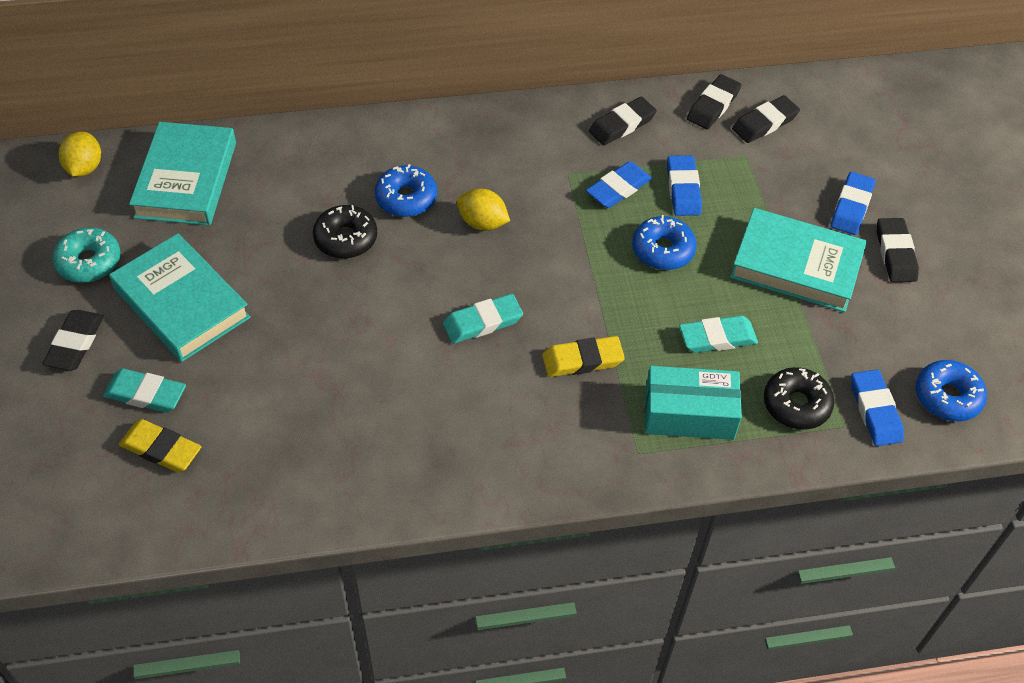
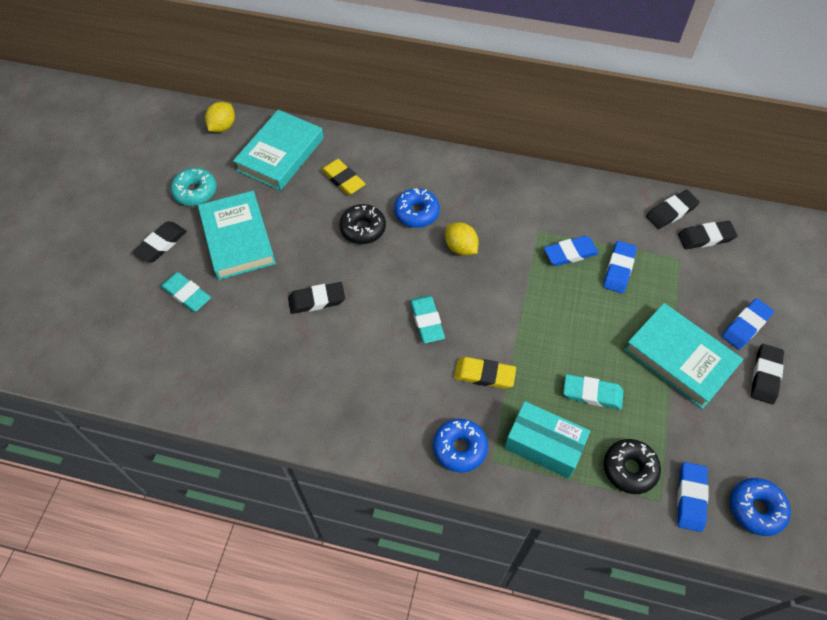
camera: 25 degrees right, 5 degrees up
(161, 449) = (178, 336): yellow eraser -> yellow eraser (343, 179)
(482, 322) = (427, 321): turquoise eraser -> turquoise eraser turned 75 degrees clockwise
(622, 125) = (595, 205): black eraser -> black eraser (317, 300)
(663, 250) = (582, 311): blue donut -> blue donut (459, 448)

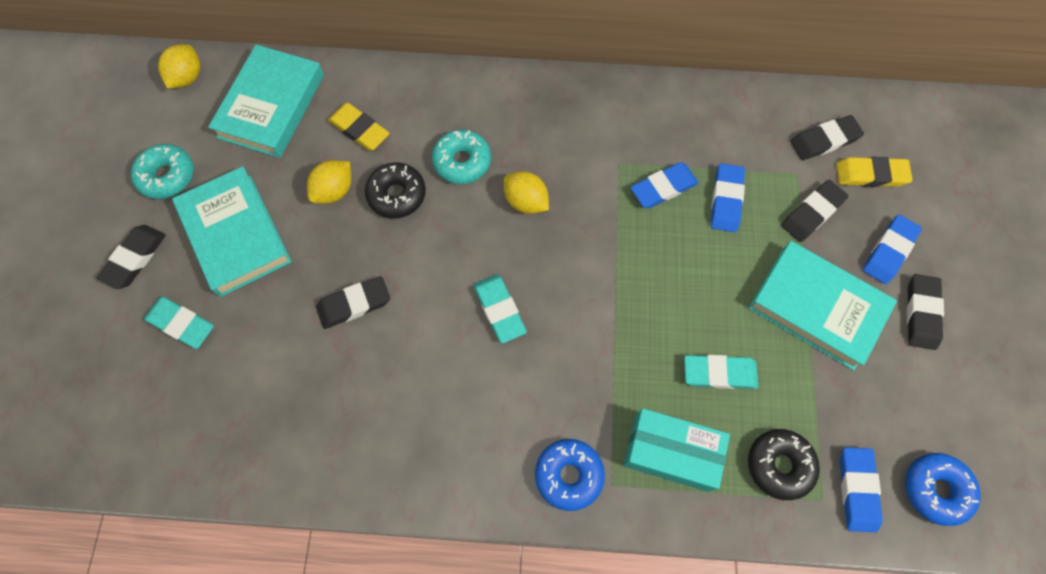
camera: 10 degrees left, 10 degrees up
(316, 219) = (334, 191): none -> yellow lemon
(416, 212) = (462, 162): blue donut -> turquoise donut
(484, 374) = (583, 371): yellow eraser -> yellow eraser (870, 174)
(671, 212) = (777, 112): black eraser -> black eraser (812, 213)

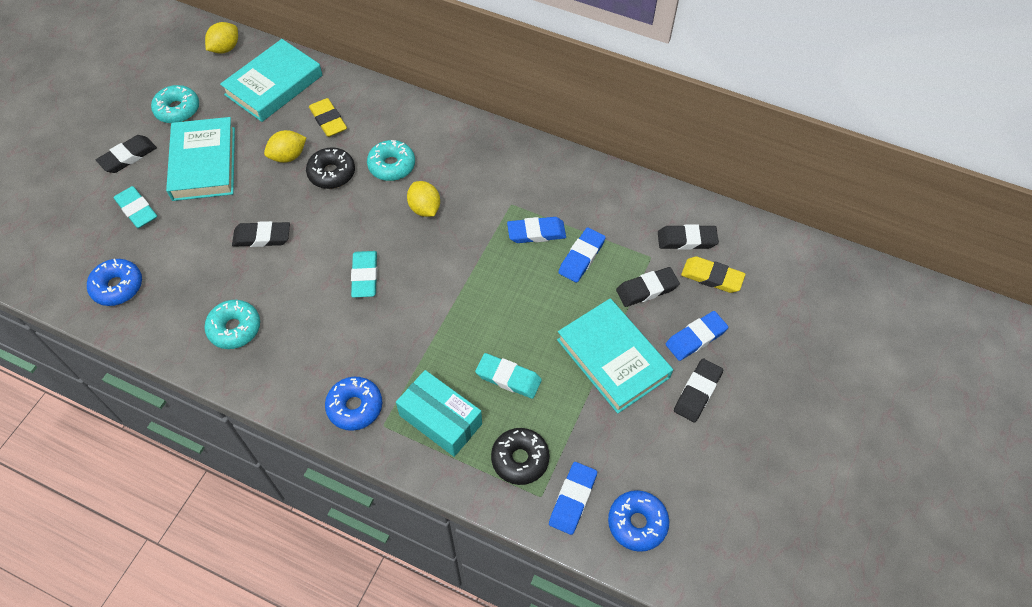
camera: 20 degrees right, 10 degrees down
(208, 433) = (117, 286): none -> blue donut
(379, 432) = (234, 328): none -> turquoise donut

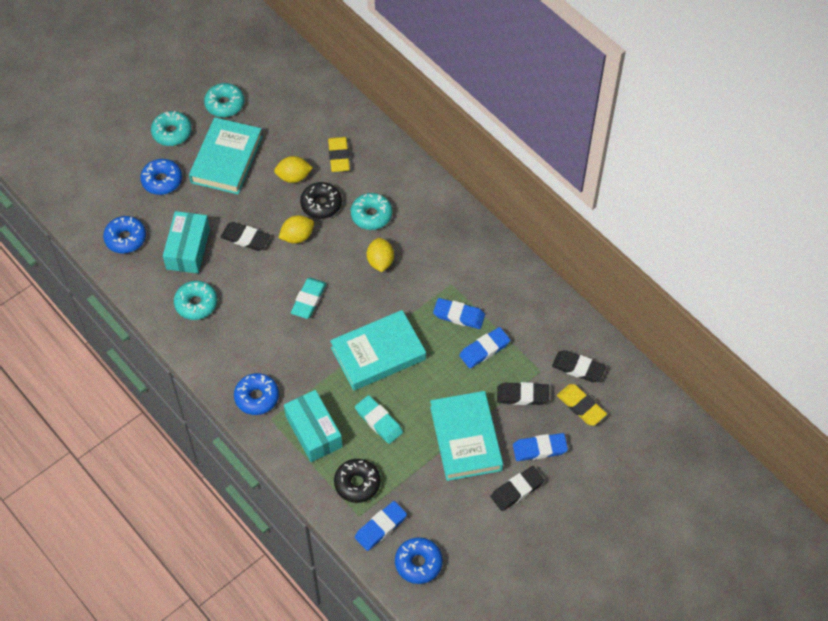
camera: 25 degrees right, 0 degrees up
(128, 157) = (172, 132): black eraser -> turquoise donut
(137, 210) = (162, 180): turquoise eraser -> blue donut
(199, 271) = (188, 249): none -> turquoise box
(225, 48) = (284, 60): yellow lemon -> yellow lemon (297, 236)
(274, 85) = (309, 109): turquoise book -> turquoise book (378, 353)

